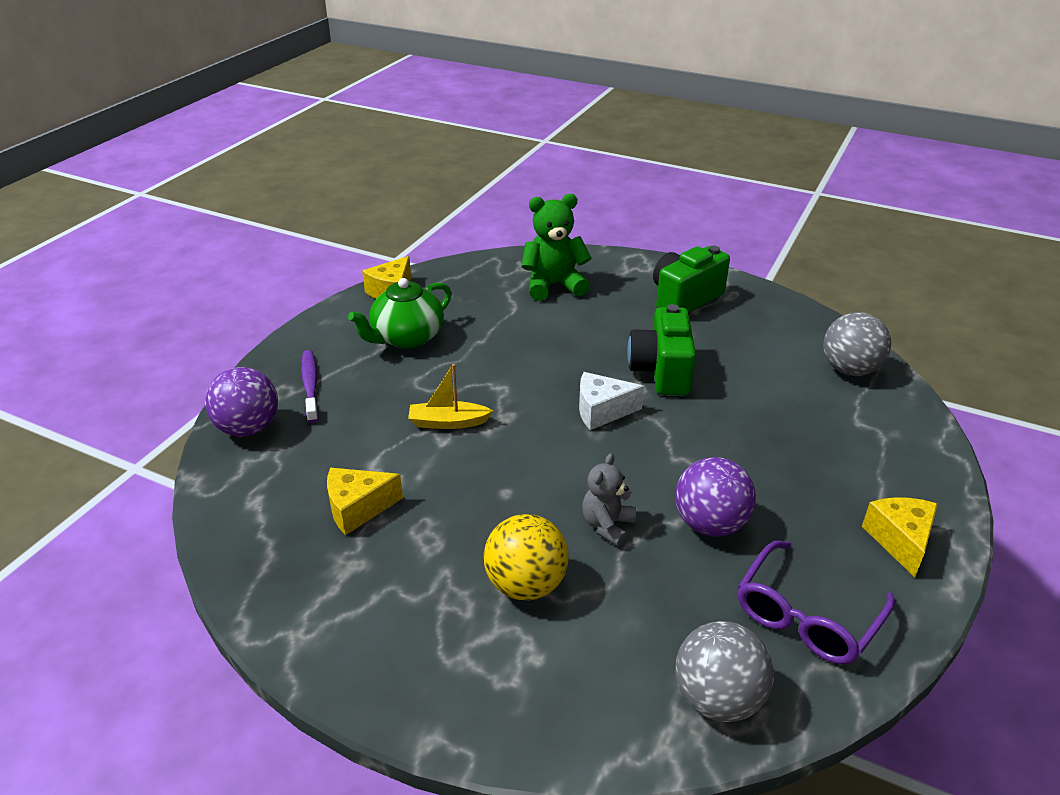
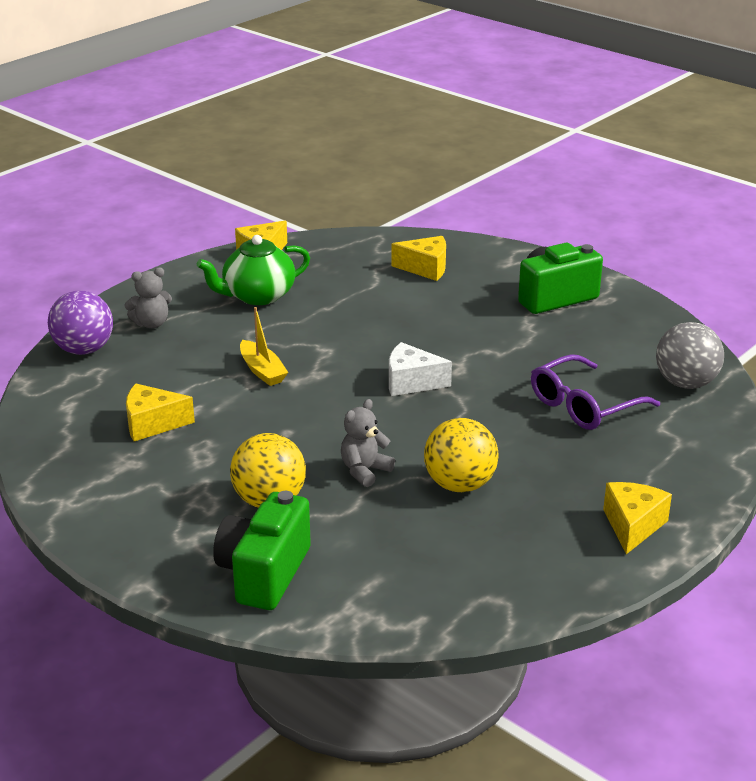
camera: 15 degrees right, 5 degrees down
(310, 385) = (151, 323): purple toothbrush -> grey teddy bear
(448, 422) = (262, 371): yellow boat -> yellow boat turned 135 degrees counterclockwise
(553, 285) = (425, 268): green teddy bear -> yellow cheese
(661, 371) = (490, 358): green camera -> green camera (264, 573)
(710, 524) = (460, 484): purple ball -> yellow ball
(717, 698) = (388, 603): grey ball -> none
(807, 616) = (504, 564): purple glasses -> purple glasses (584, 405)

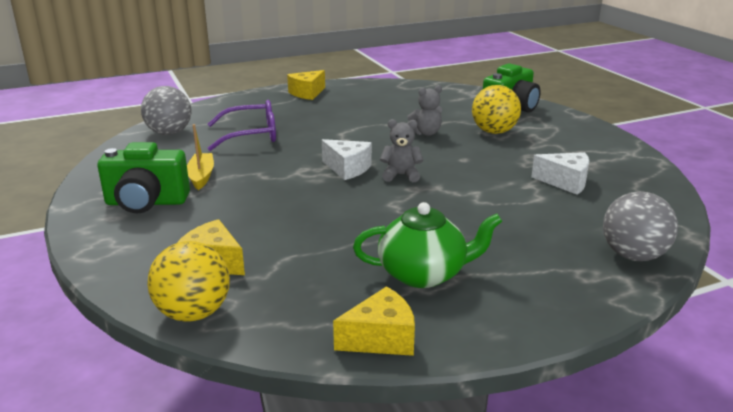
camera: 155 degrees left, 5 degrees down
(84, 350) = (633, 255): purple ball -> grey ball
(151, 323) = (556, 268): grey teddy bear -> grey teddy bear (401, 175)
(152, 424) = (565, 182): yellow cheese -> white cheese
(262, 371) = (460, 200): yellow boat -> yellow boat (201, 176)
(460, 484) = (375, 119): yellow ball -> yellow ball (193, 313)

